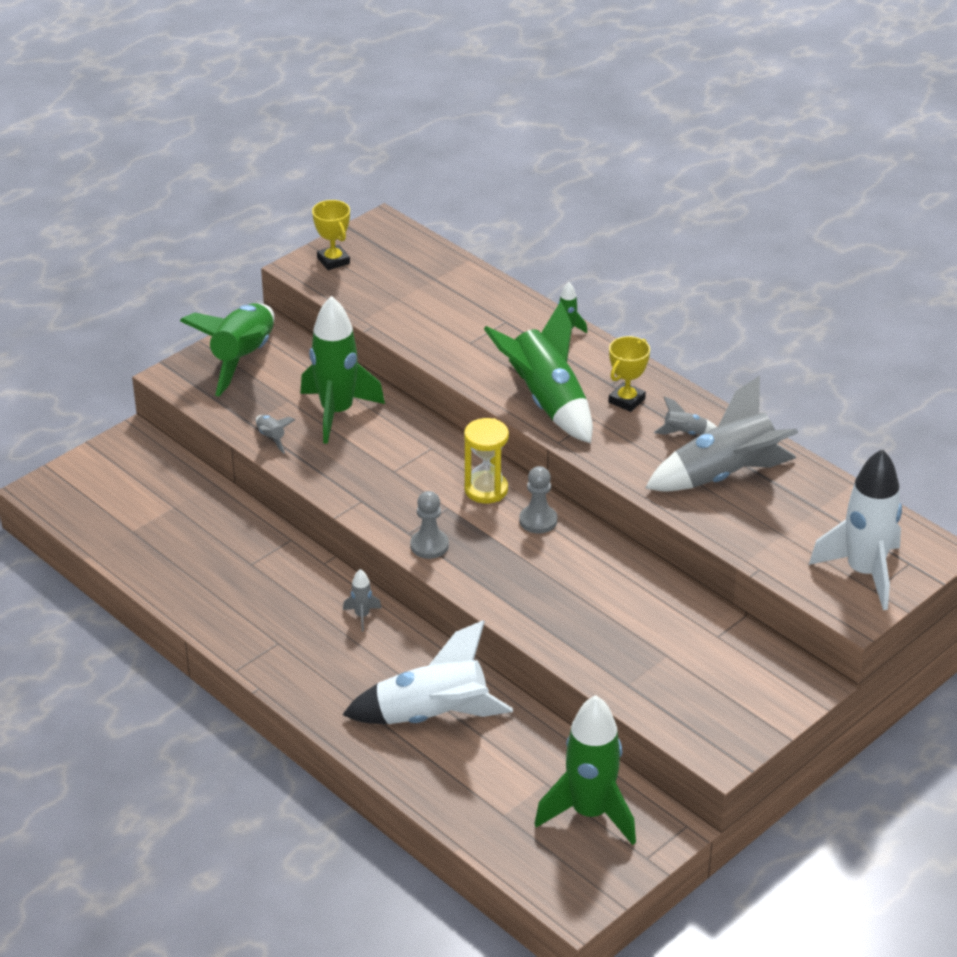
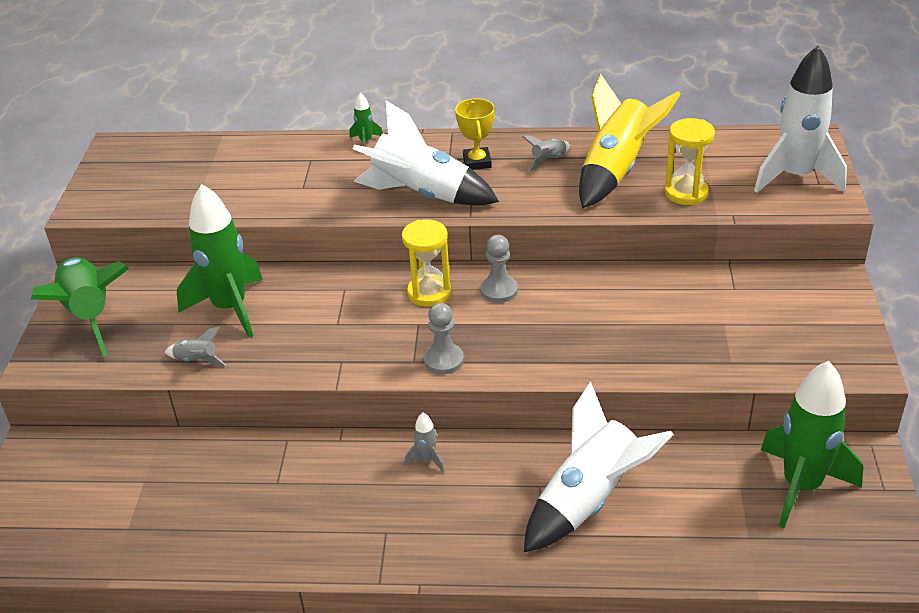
camera: 40 degrees left, 0 degrees up
(333, 261) = (106, 190): yellow trophy -> none
(547, 402) = (421, 194): green rocket -> white rocket
(724, 475) = (616, 171): grey rocket -> yellow rocket
(751, 528) = (686, 193): none -> yellow hourglass

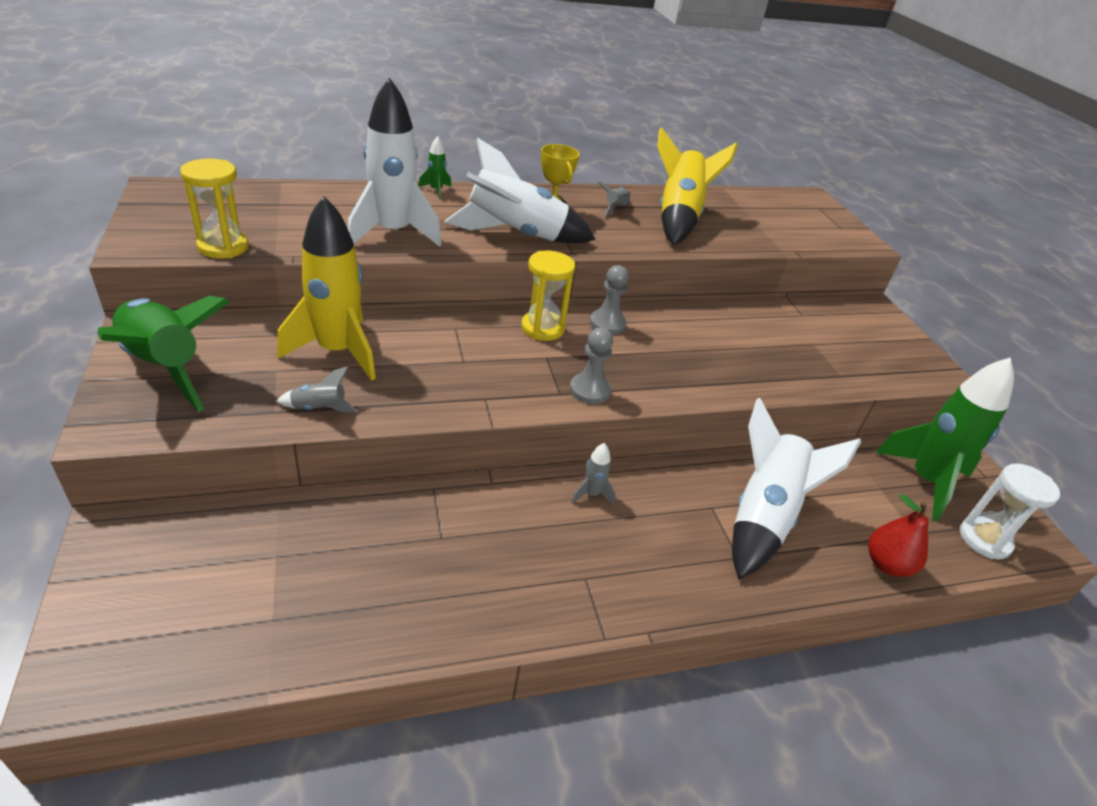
camera: 25 degrees left, 0 degrees up
(230, 308) = (337, 351): green rocket -> yellow rocket
(686, 193) = (746, 234): yellow hourglass -> yellow hourglass (223, 247)
(693, 561) = (886, 564): none -> red pear
(795, 177) = (820, 223): white rocket -> white rocket (392, 233)
(827, 553) = (984, 539): none -> white hourglass

